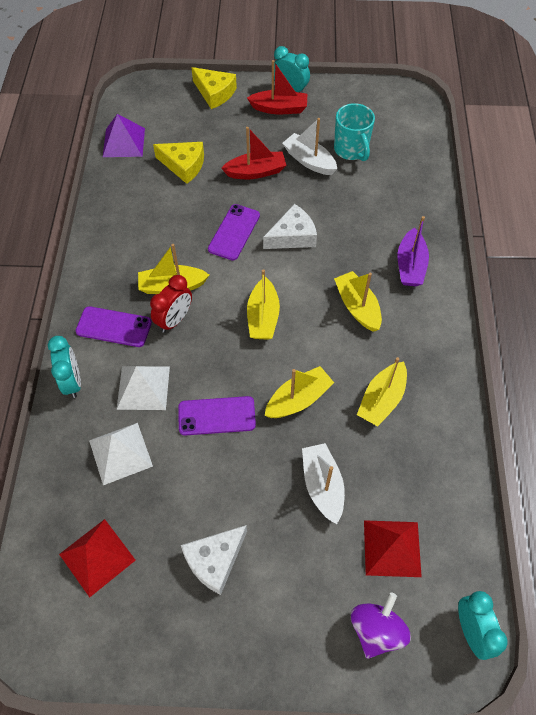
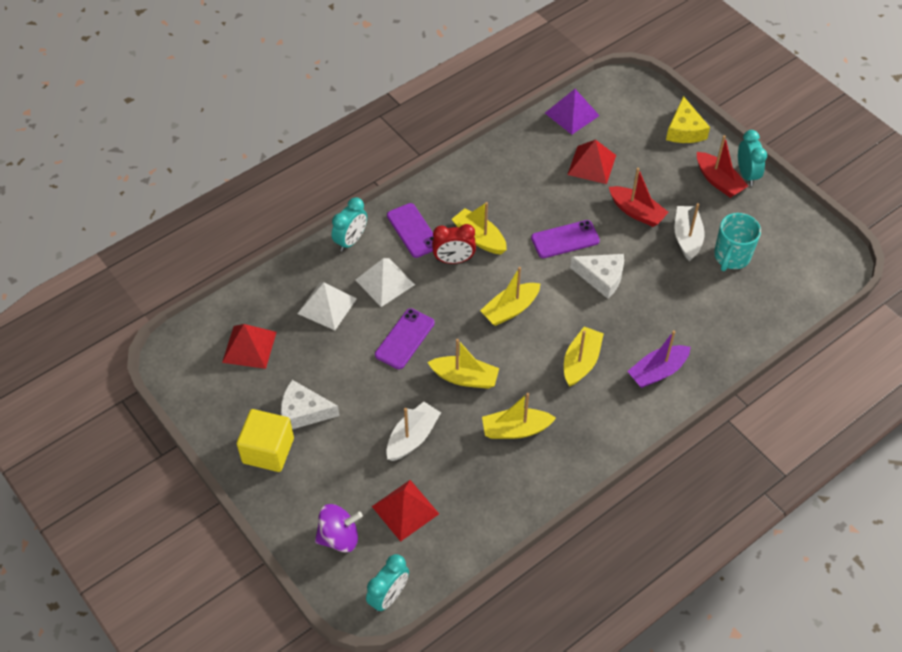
camera: 50 degrees right, 5 degrees down
(184, 165) = (591, 165): yellow cheese -> red pyramid
(217, 416) = (405, 339): purple phone -> purple phone turned 75 degrees clockwise
(228, 627) = (268, 450): none -> yellow cube

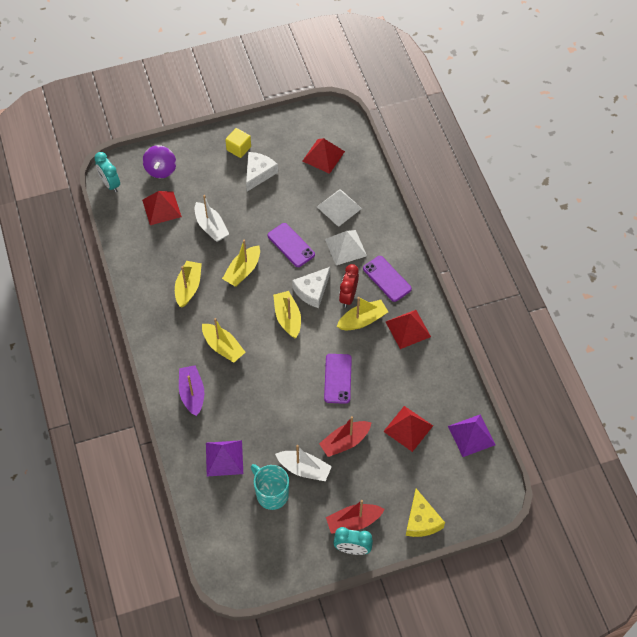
camera: 110 degrees right, 5 degrees up
(268, 450) = (238, 148): yellow cube -> yellow cube, size x0.66
(351, 241) = (392, 237): turquoise clock -> none
(413, 230) = (387, 279): purple phone -> purple phone turned 60 degrees clockwise
(471, 195) = (408, 329): none -> red pyramid
(601, 277) = (291, 390): white cheese -> white cheese (312, 291)
(684, 130) = (421, 520): yellow cheese -> yellow cheese turned 120 degrees counterclockwise
(716, 312) = (224, 458): none -> purple pyramid

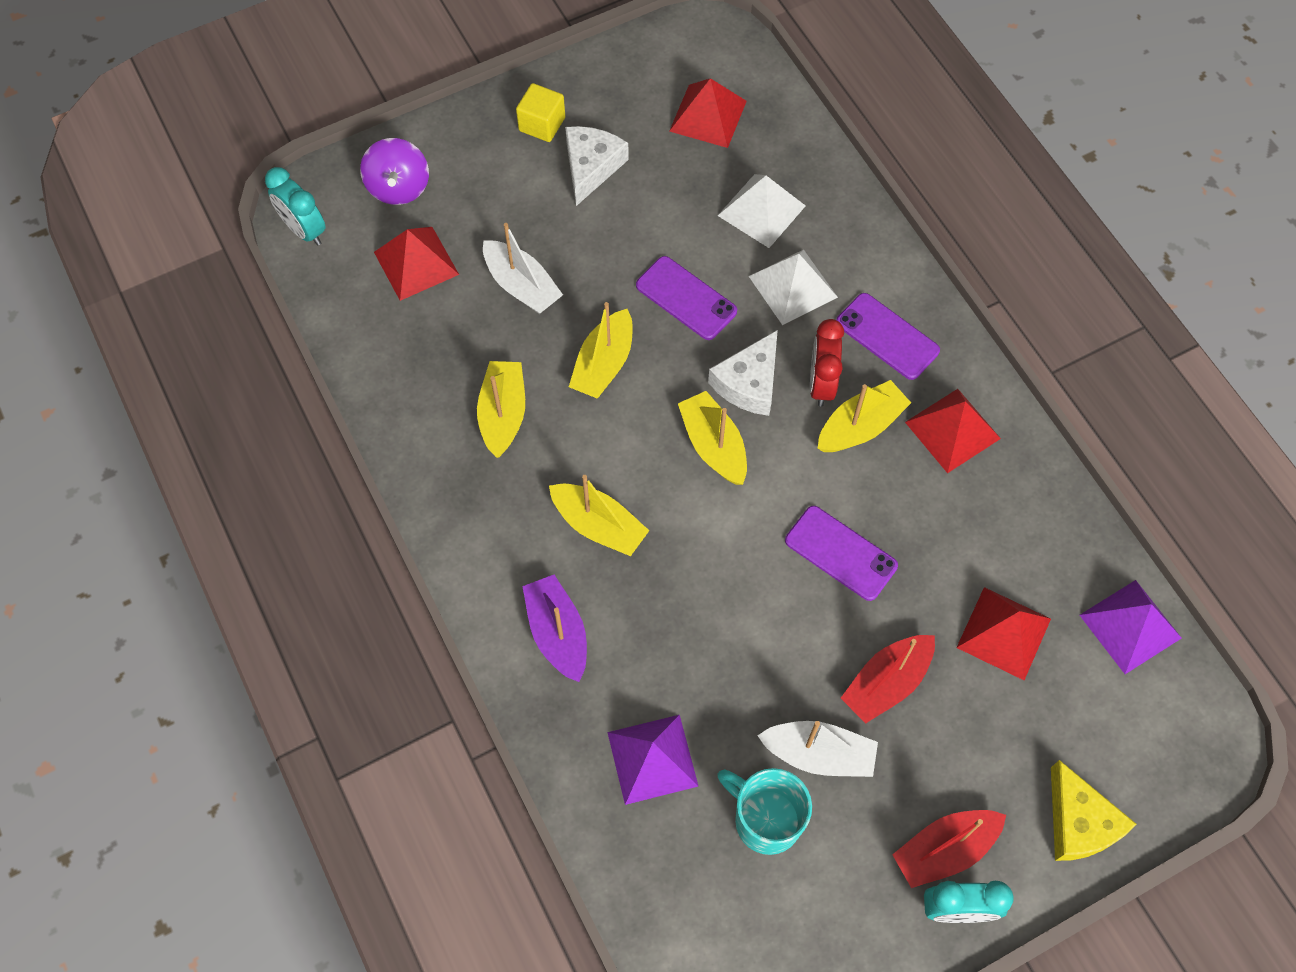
camera: 10 degrees left, 5 degrees up
(337, 378) = (840, 553): purple phone -> purple phone turned 45 degrees counterclockwise

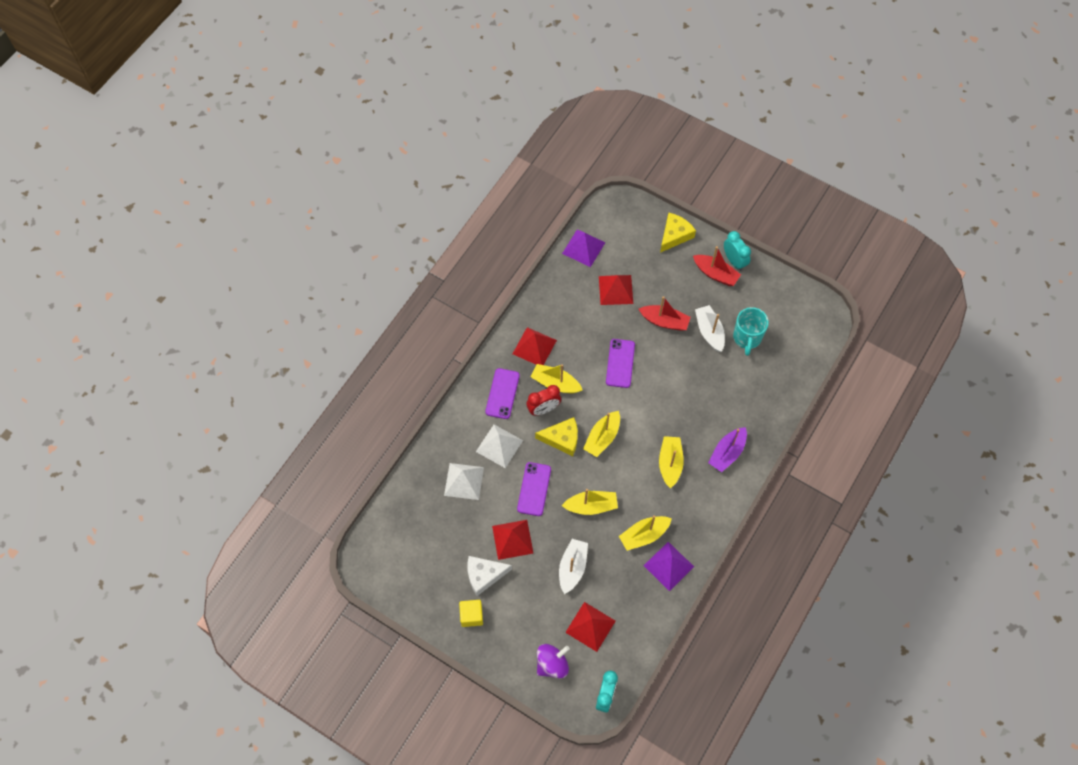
camera: 120 degrees left, 0 degrees up
(652, 758) = (752, 389): purple pyramid -> purple pyramid (668, 566)
(708, 116) = (420, 536): red pyramid -> red pyramid (512, 539)
(749, 383) = (562, 439): white cheese -> yellow cheese

